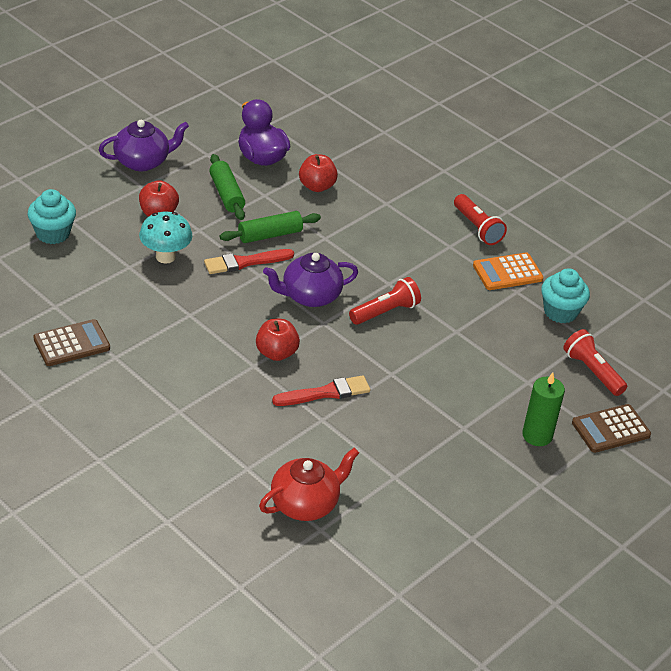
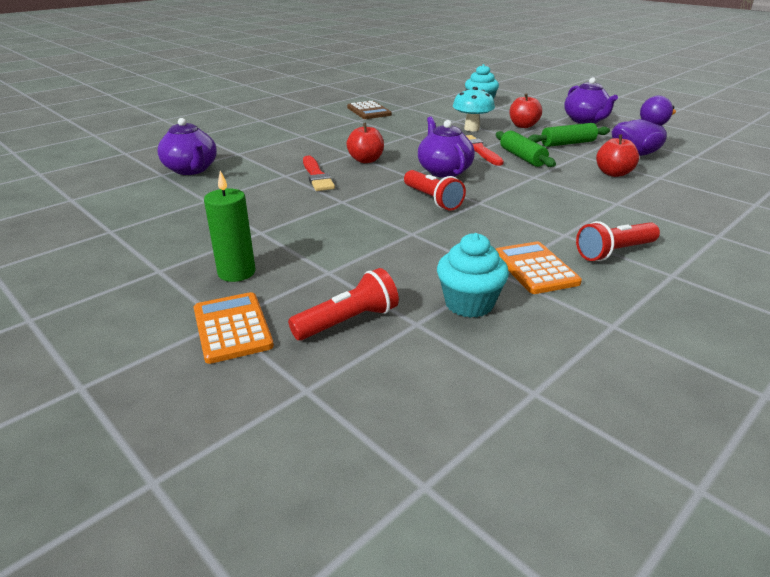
camera: 95 degrees right, 10 degrees down
(305, 504) = (191, 169): red teapot -> purple teapot
(610, 429) = (232, 328): brown calculator -> orange calculator

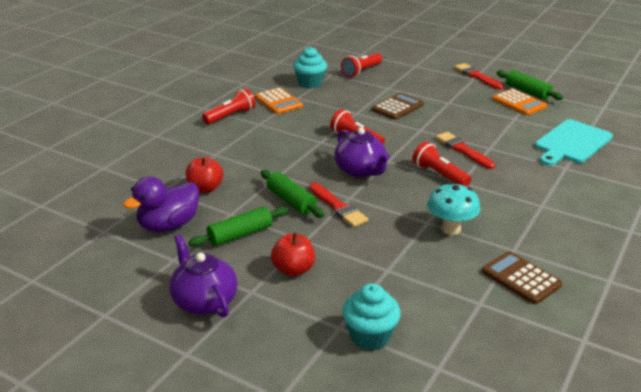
camera: 165 degrees right, 0 degrees up
(119, 233) = (527, 92): none -> green rolling pin
(145, 274) = (477, 76): none -> red brush
(191, 169) = (571, 143): purple teapot -> turquoise cutting board
(232, 328) = (408, 64): orange calculator -> orange calculator (519, 103)
(236, 272) = (433, 82): green candle -> none
(344, 234) = (397, 107): none -> brown calculator
(366, 160) = (439, 175): red apple -> red flashlight
(471, 129) = (359, 251): turquoise mushroom -> turquoise mushroom (451, 229)

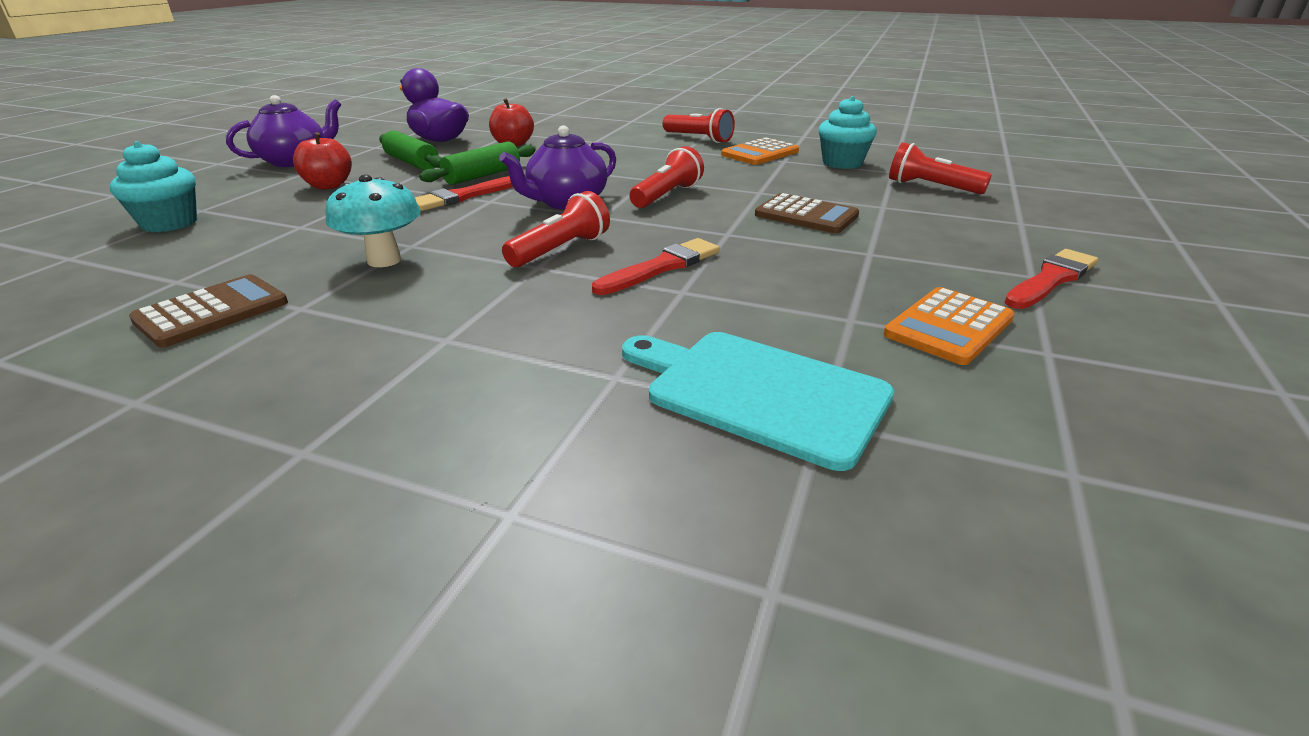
camera: 80 degrees right, 0 degrees up
(527, 92) = (1038, 340): green rolling pin -> none

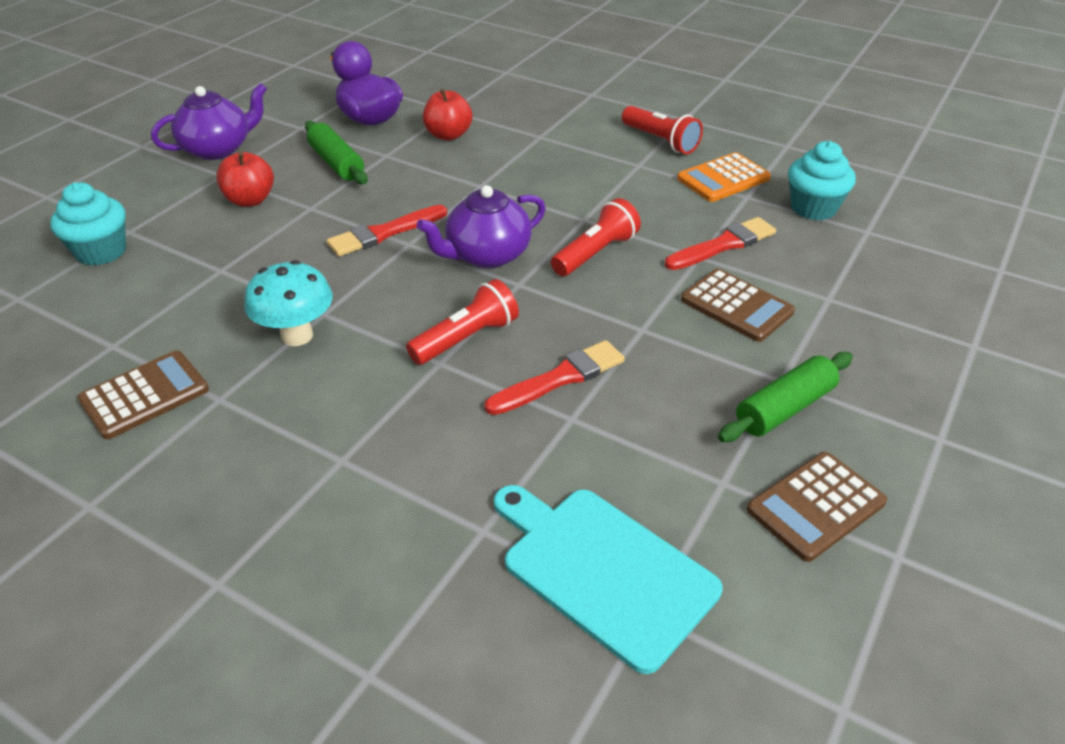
camera: 10 degrees right, 10 degrees up
(482, 176) = (407, 196): green rolling pin -> green rolling pin (784, 408)
(930, 187) = (899, 267): red flashlight -> none
(948, 327) = (816, 506): orange calculator -> brown calculator
(1051, 279) = (958, 447): red brush -> red brush (723, 245)

